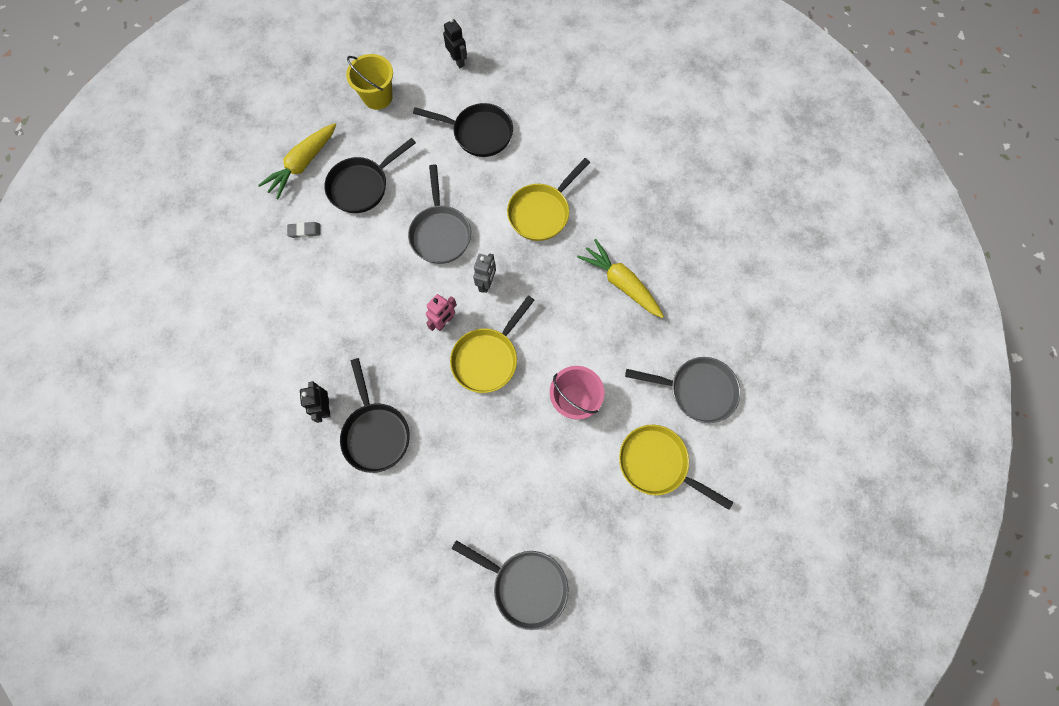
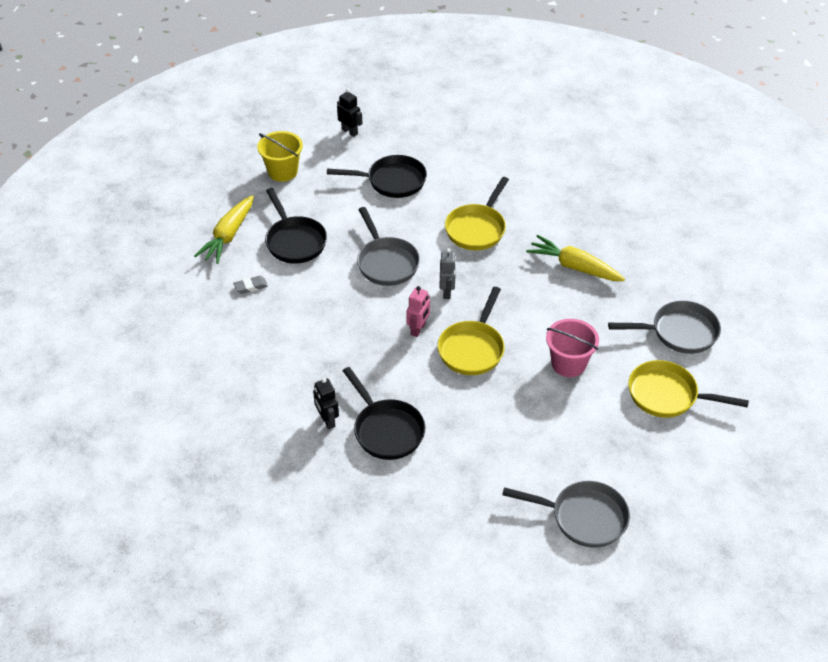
camera: 15 degrees left, 25 degrees down
(362, 186) = (294, 241): black pan -> black pan turned 60 degrees counterclockwise

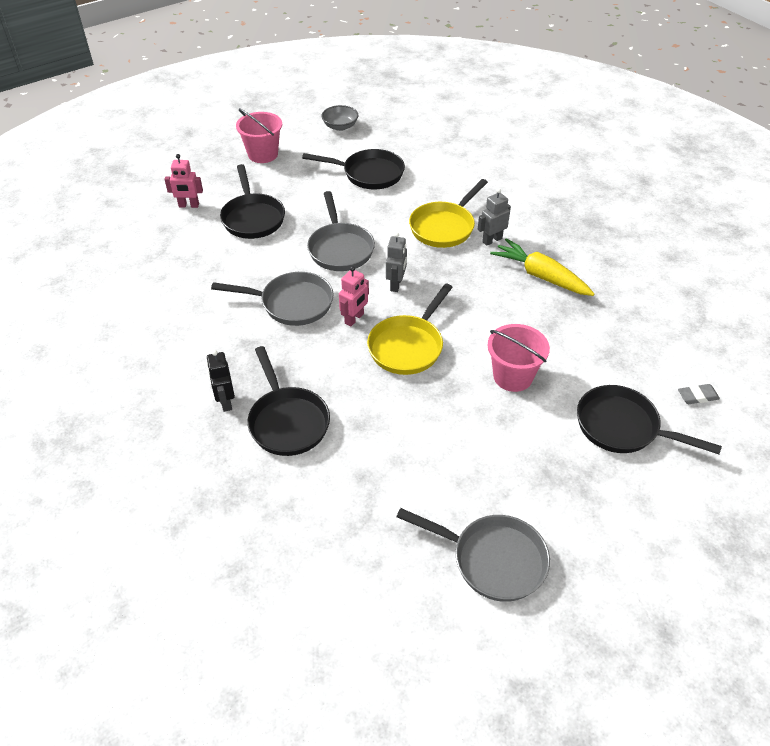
camera: 10 degrees right, 0 degrees up
(228, 236) = (189, 205): yellow carrot -> pink robot
(251, 286) = (193, 255): grey eraser -> grey eraser (697, 396)
(282, 171) = (263, 154): yellow bucket -> pink bucket
(350, 131) = (340, 126): black robot -> grey bowl
(523, 236) = (492, 240): none -> grey robot
(667, 395) = (622, 427): yellow pan -> black pan
(679, 332) = (648, 359): grey pan -> grey pan (292, 303)

